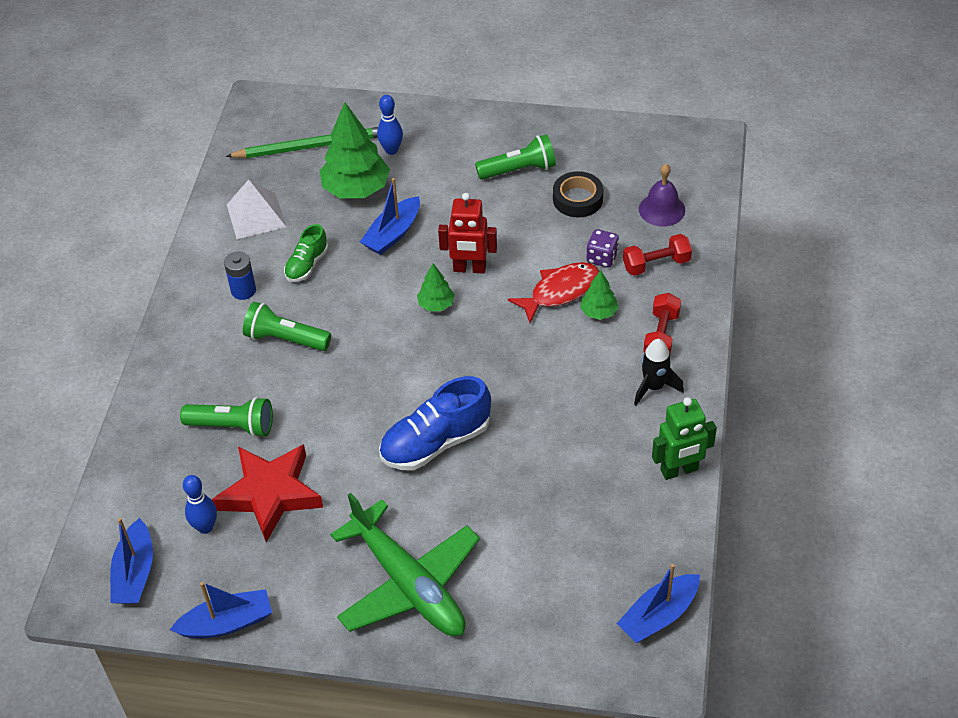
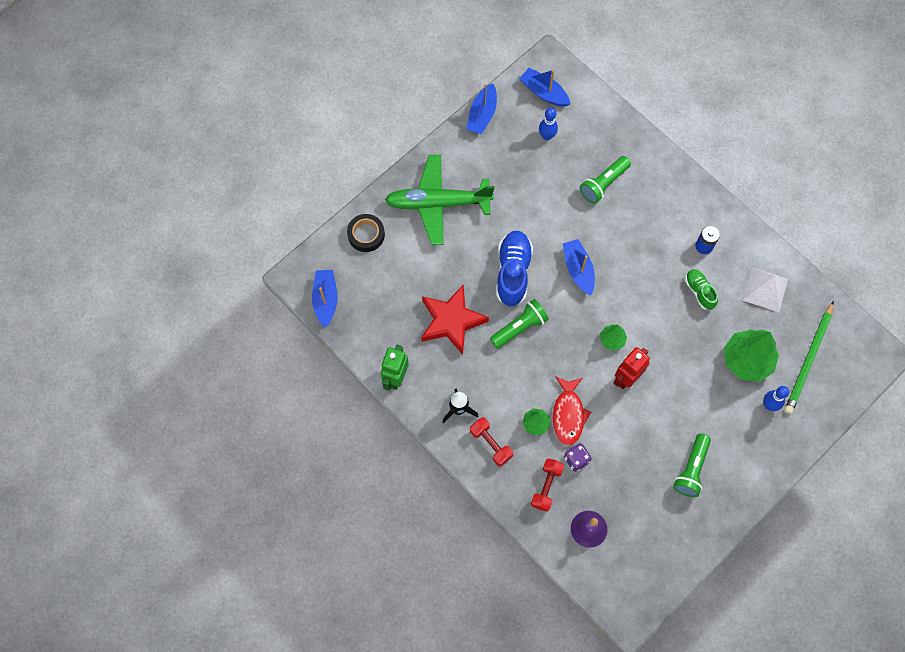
camera: 125 degrees right, 20 degrees up
(270, 494) = (543, 175): red star -> red star (451, 321)
(285, 339) = (647, 245): green flashlight -> green flashlight (519, 327)
(393, 234) = (689, 355): blue boat -> blue boat (578, 270)
(577, 199) = (637, 485): black tape -> black tape (366, 235)

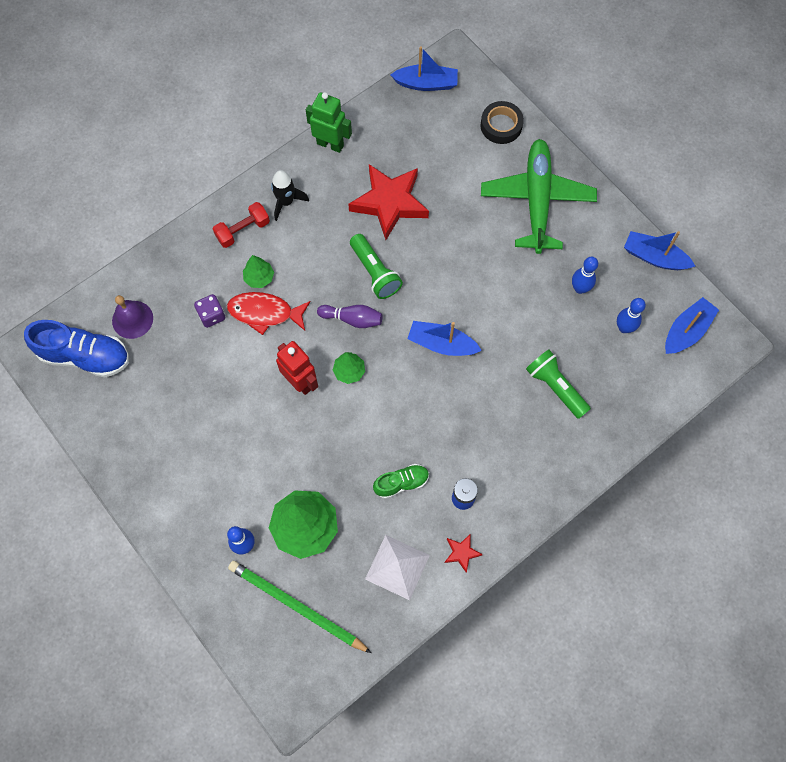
camera: 95 degrees right, 0 degrees up
(513, 272) = (444, 272): blue shoe -> blue shoe (85, 356)
(516, 168) = (580, 288): none -> blue bowling pin
(546, 487) = (186, 281): red dumbbell -> none
(565, 342) = (352, 319): none -> purple bowling pin
(578, 270) = (442, 344): blue boat -> blue boat turned 150 degrees counterclockwise
(691, 469) = (180, 439): green flashlight -> none
(746, 244) = (461, 553): none -> red star

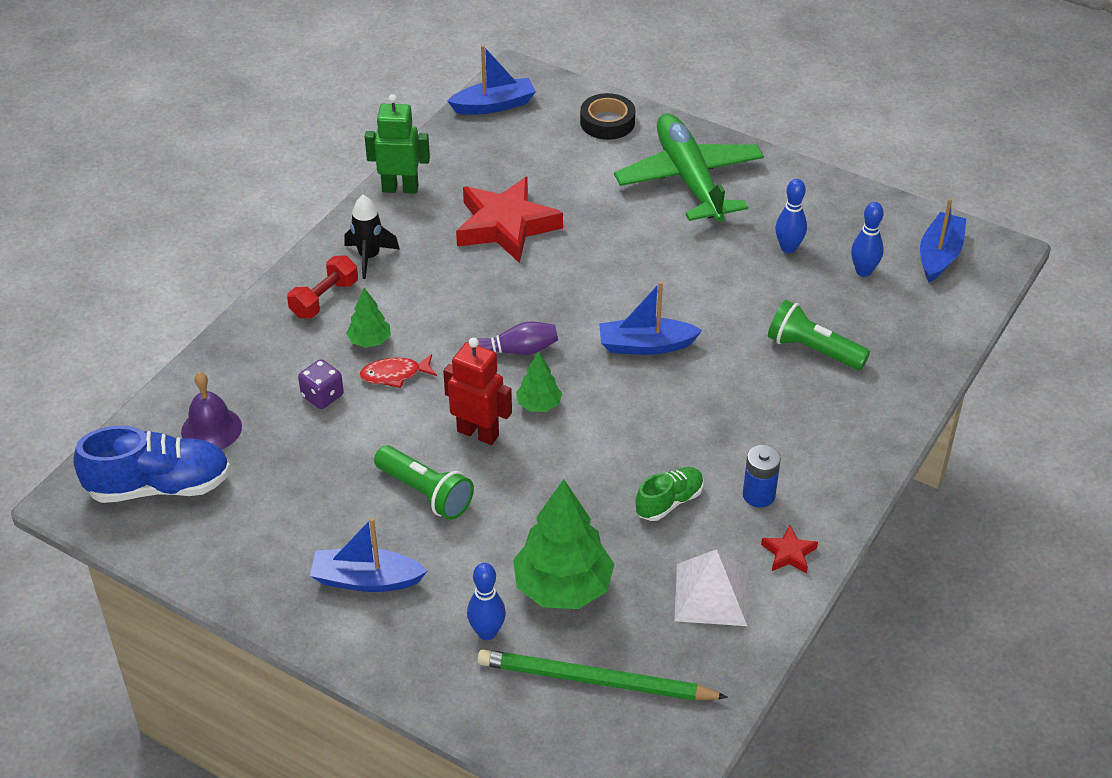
camera: 20 degrees left, 25 degrees down
(265, 313) = (394, 375): red fish -> red fish, size x0.65
(375, 272) = (521, 297): green flashlight -> green flashlight (425, 493)
(654, 257) = (860, 197): blue boat -> blue boat (366, 580)

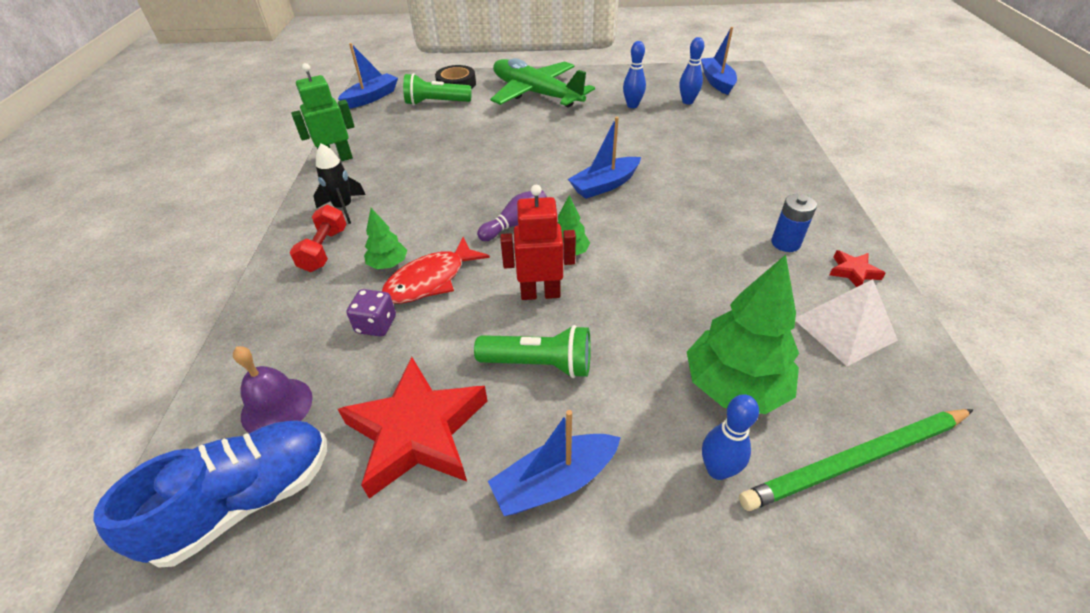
camera: 30 degrees left, 0 degrees up
(394, 375) = (430, 280): red fish -> red fish, size x1.54
(506, 226) = (437, 154): red star -> red star (417, 432)
(669, 502) = (734, 276): green shoe -> none
(813, 350) = (710, 148): green flashlight -> green flashlight (436, 103)

